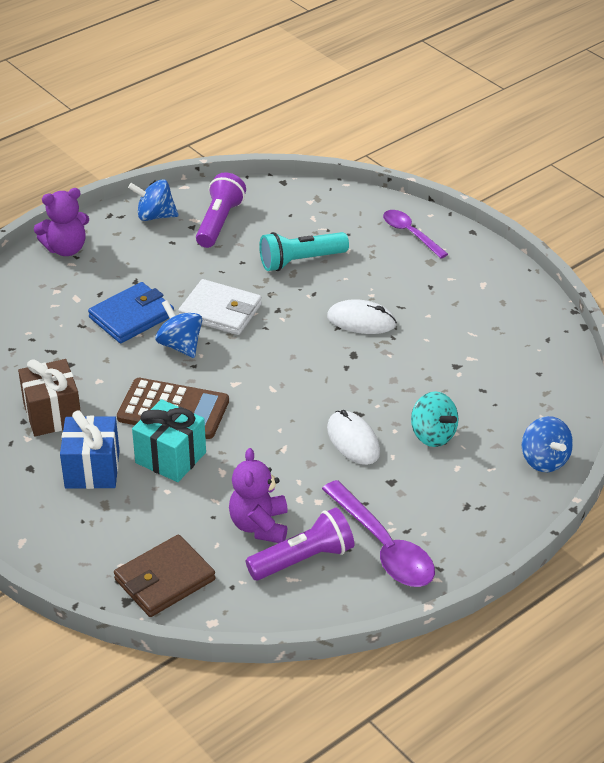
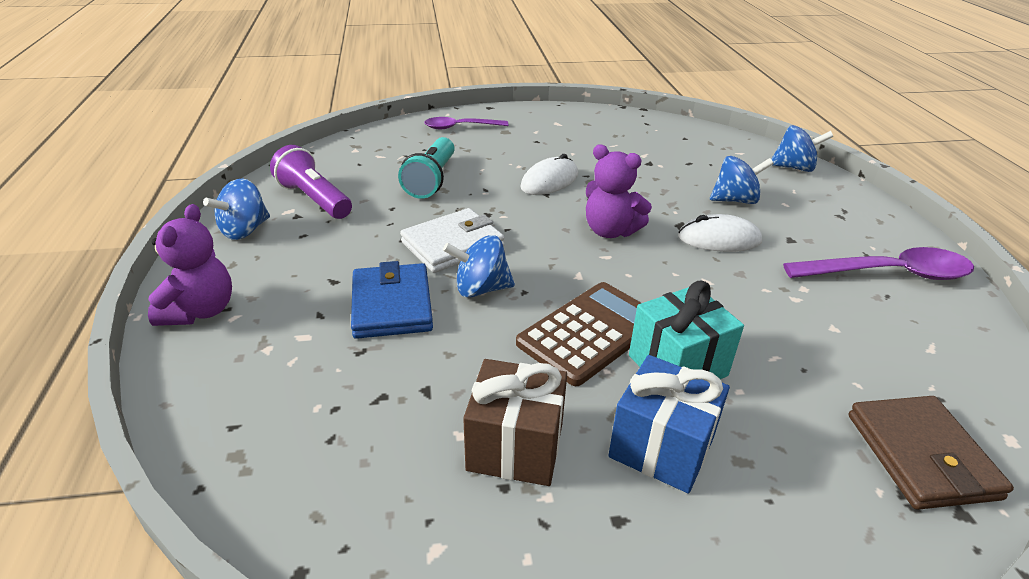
camera: 60 degrees left, 5 degrees down
(259, 525) = (832, 339): purple teddy bear -> purple teddy bear (610, 231)
(303, 559) = (899, 328): purple flashlight -> none
(433, 435) = (735, 200): turquoise spinning top -> blue spinning top

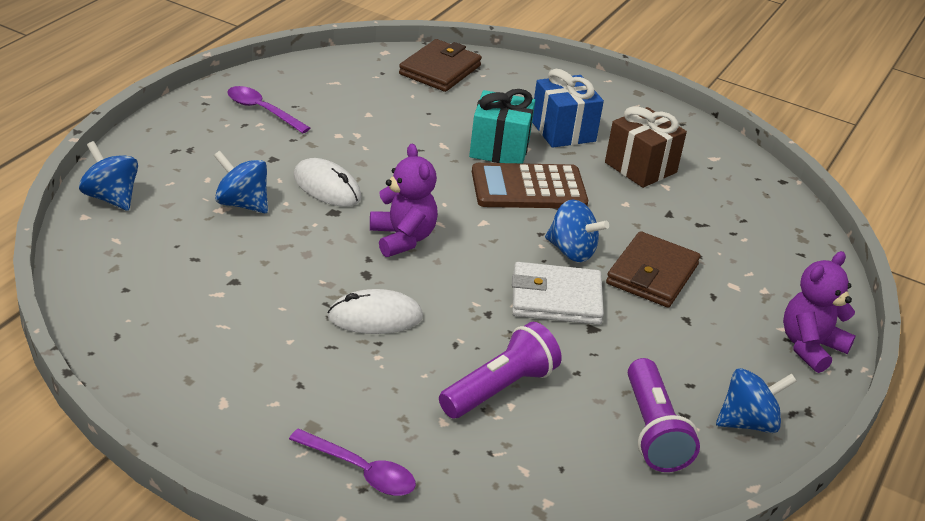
camera: 145 degrees left, 0 degrees up
(392, 305) = (652, 274): blue wallet -> brown wallet
(431, 180) = (500, 389): turquoise flashlight -> purple flashlight
(888, 274) = (262, 110): purple spoon -> purple spoon, size x0.64

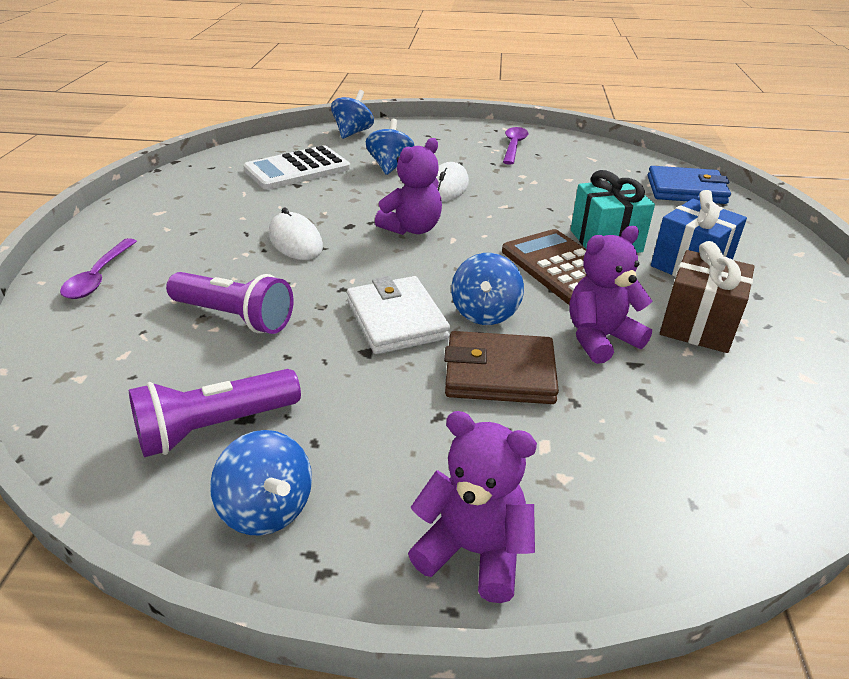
camera: 70 degrees right, 0 degrees up
(189, 270) = (297, 169): none -> white calculator
(440, 70) = (686, 190): brown wallet -> blue wallet
(633, 214) = (600, 338): none -> purple teddy bear

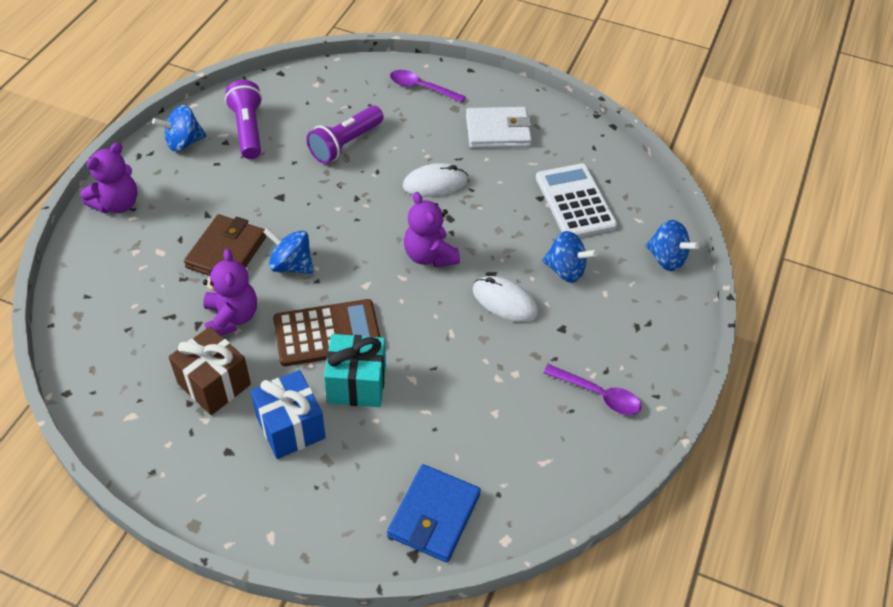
camera: 105 degrees right, 15 degrees up
(396, 319) = (306, 217): white wallet -> white wallet (498, 131)

